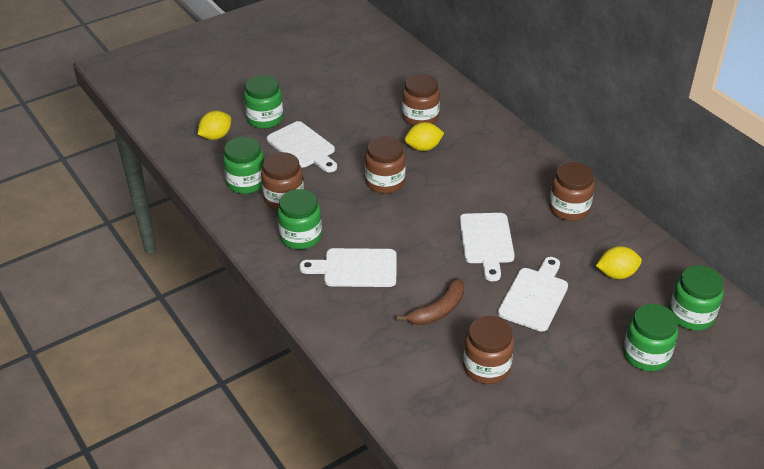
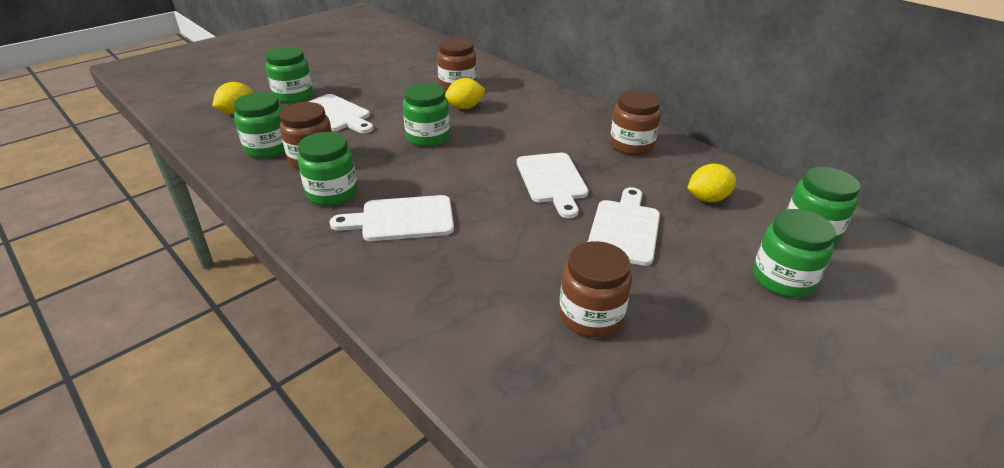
camera: 10 degrees left, 5 degrees down
(385, 182) = (428, 137): brown jar -> green jar
(438, 310) = (511, 254): brown banana -> none

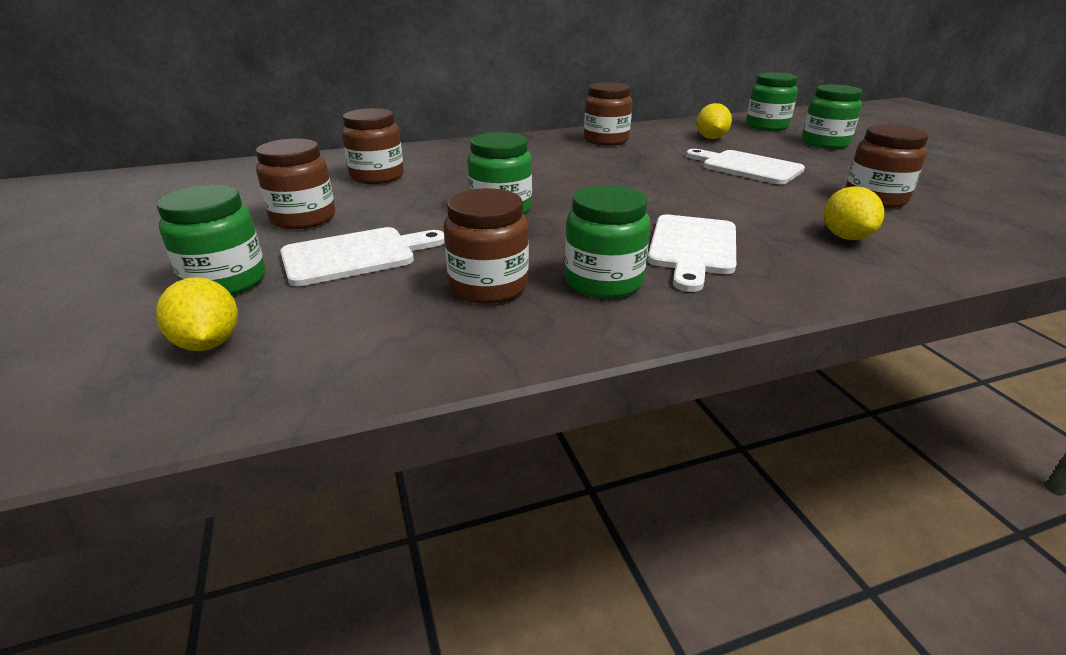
camera: 65 degrees left, 5 degrees down
(268, 148) = (409, 320): green jar -> none
(376, 87) = (303, 218): none -> brown jar
(465, 107) = (444, 182): yellow lemon -> yellow lemon (845, 237)
(552, 180) = (650, 174): white cutting board -> none

